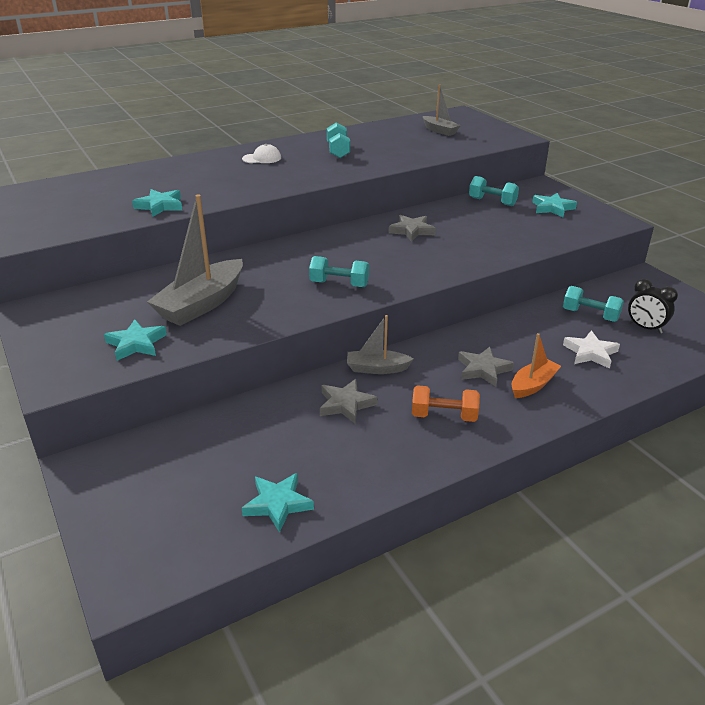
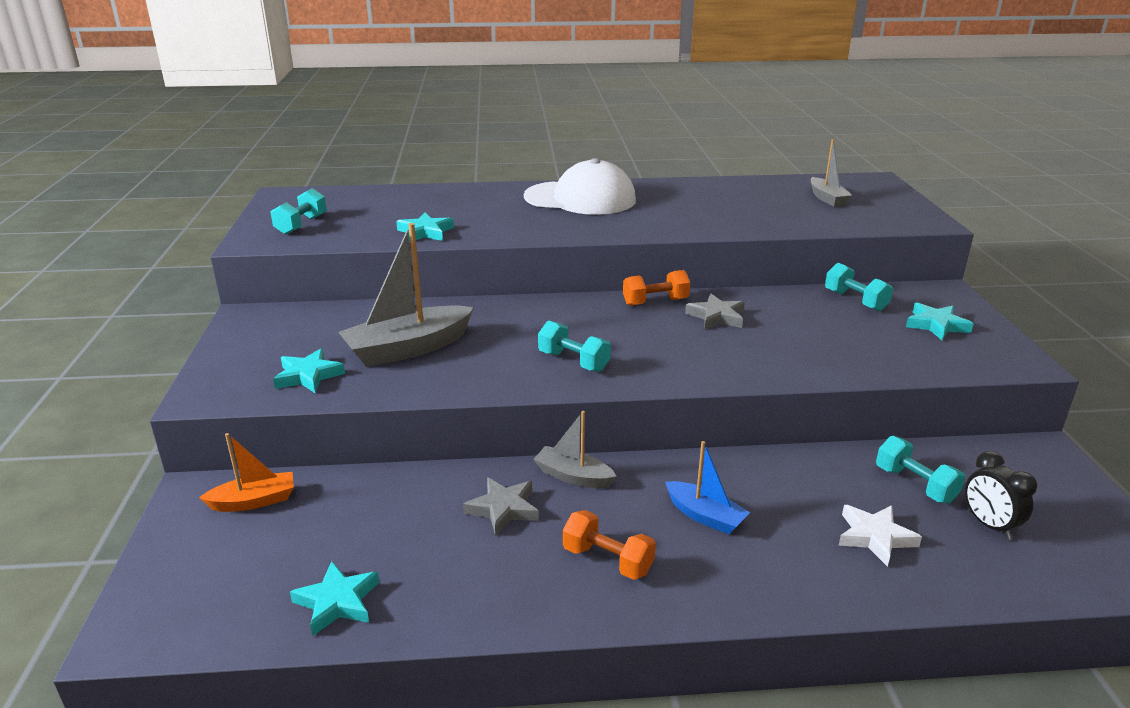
camera: 25 degrees right, 5 degrees down
(262, 158) = (580, 198): white cap -> white cap, size x2.40
(338, 151) = (675, 204): turquoise dumbbell -> turquoise dumbbell (301, 225)
(361, 229) = (655, 302): none -> orange dumbbell
(483, 369) = (705, 516): grey star -> blue boat
(533, 385) = (757, 556): orange boat -> orange boat (254, 501)

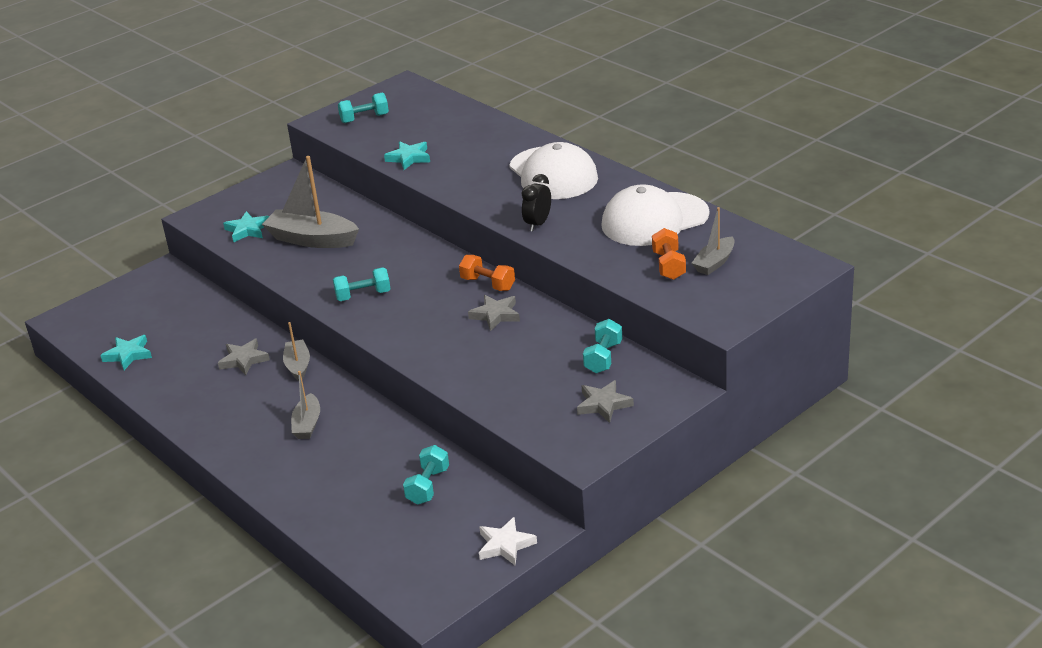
camera: 55 degrees right, 5 degrees up
(254, 501) = (173, 289): orange boat -> none
(573, 361) = (363, 295): turquoise dumbbell -> turquoise dumbbell turned 75 degrees clockwise
(608, 560) = (234, 411): orange dumbbell -> orange dumbbell (669, 266)
(705, 516) = (307, 424): blue boat -> grey boat
(725, 194) = (654, 220): none -> white cap
(875, 537) = (350, 489): white star -> white star (505, 545)
(936, 325) = (603, 404): turquoise star -> grey star
(989, 525) = (410, 527): black clock -> black clock (538, 224)

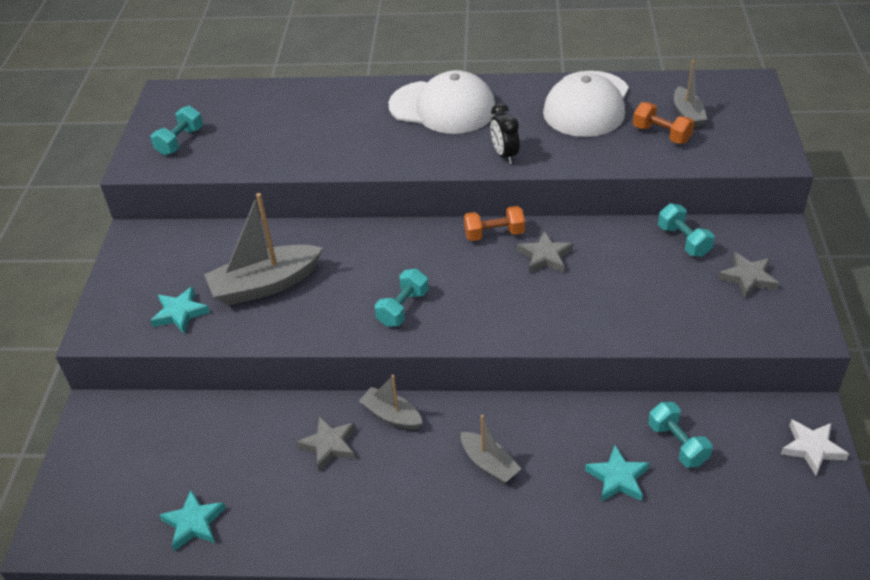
camera: 45 degrees left, 10 degrees up
(409, 158) = (288, 156): turquoise star -> turquoise star (617, 478)

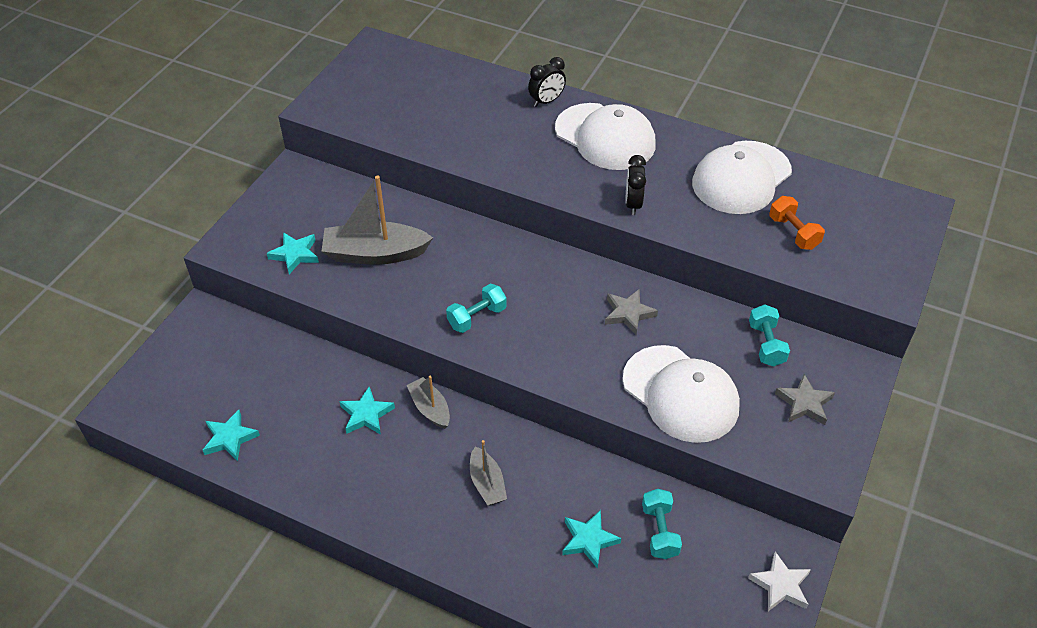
camera: 20 degrees right, 5 degrees up
(180, 141) = (362, 96): turquoise dumbbell -> none
(329, 445) = (366, 414): grey star -> turquoise star
(368, 94) = (546, 101): none -> black clock
(494, 234) = (595, 275): orange dumbbell -> none
(636, 308) = (680, 394): none -> white cap
(687, 114) = (832, 220): grey boat -> none

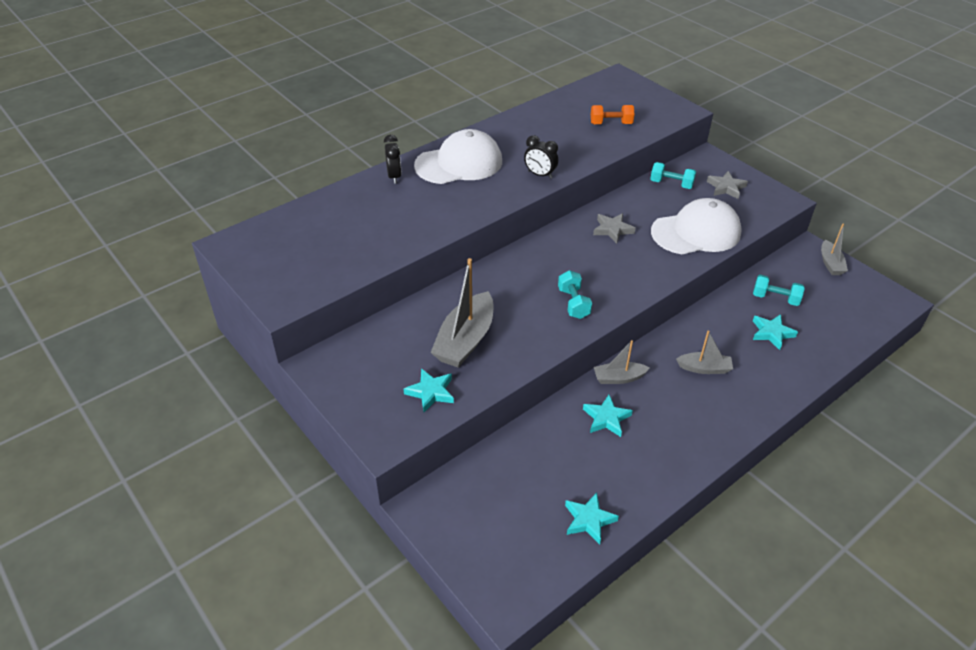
camera: 65 degrees left, 5 degrees down
(741, 178) = (546, 124): white cap -> none
(780, 585) = (830, 263): white star -> grey boat

